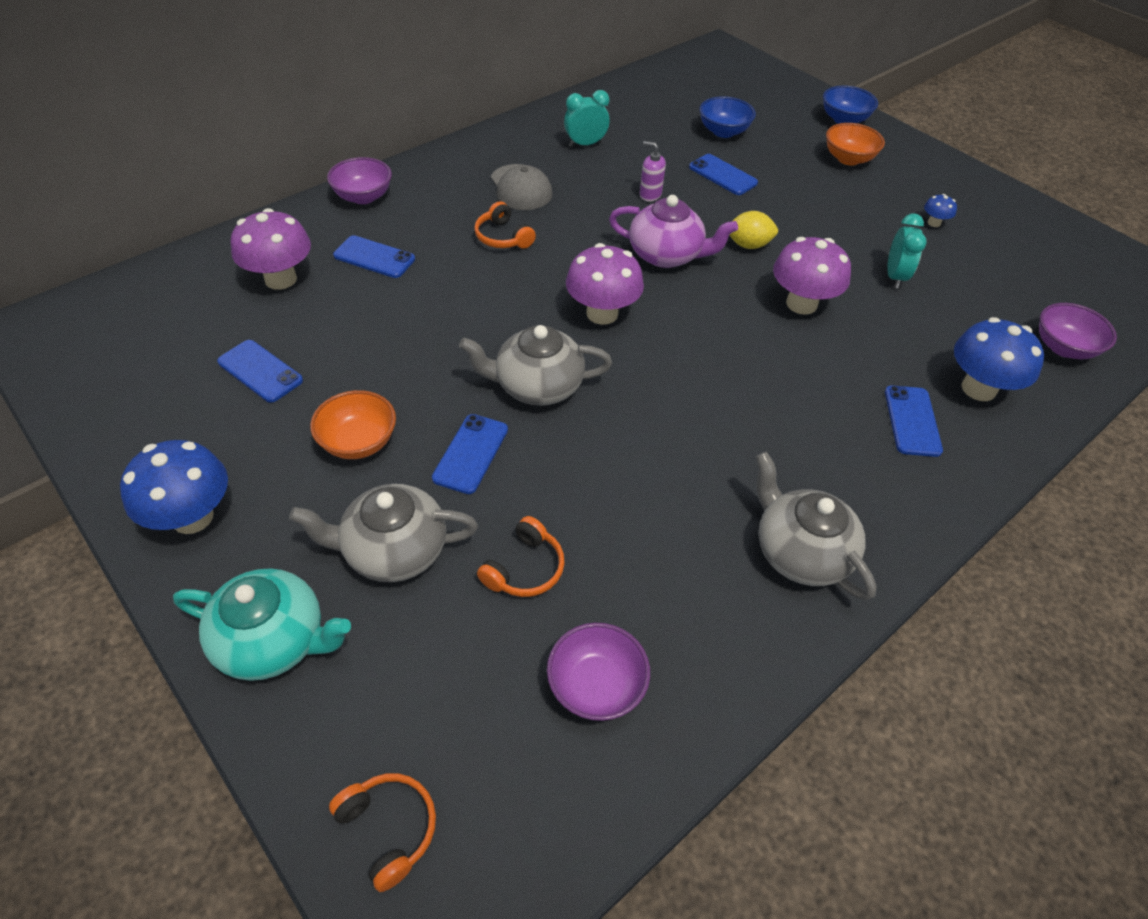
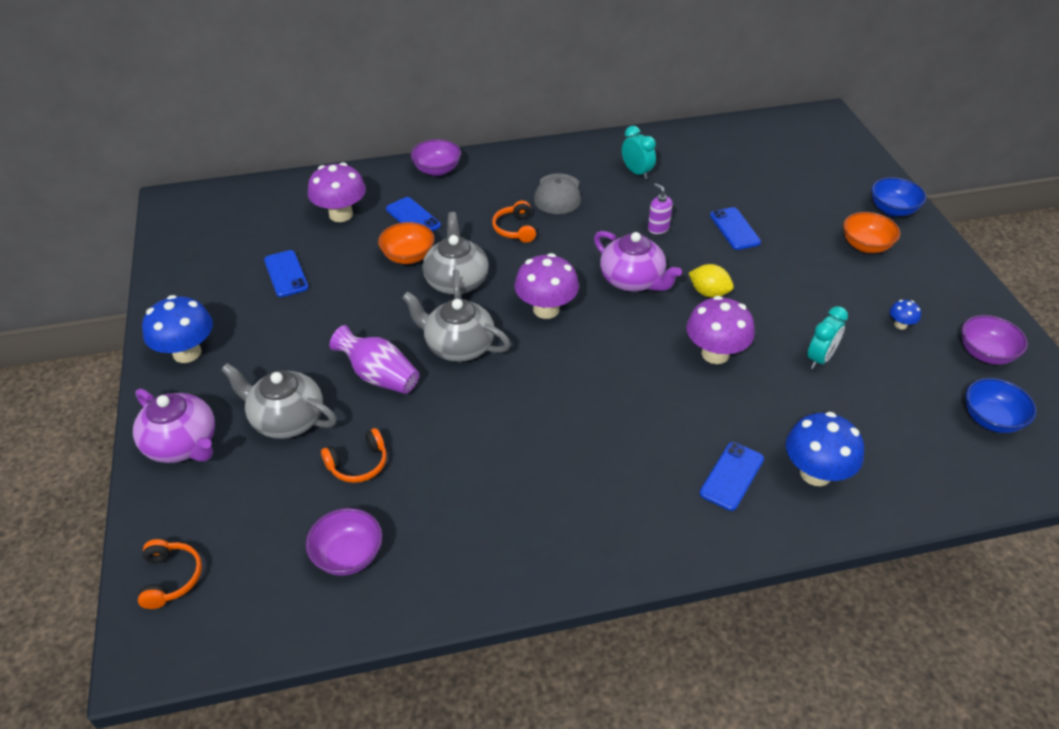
camera: 30 degrees right, 5 degrees down
(274, 640) = (183, 444): turquoise teapot -> purple teapot
(358, 442) = (314, 342): orange bowl -> orange bowl (408, 256)
(471, 454) = (379, 376): blue phone -> purple vase
(585, 144) = (636, 172): turquoise clock -> turquoise clock turned 45 degrees clockwise
(723, 132) = (766, 192): blue bowl -> blue bowl (991, 419)
(800, 552) = (557, 532): grey teapot -> grey teapot (456, 281)
(1063, 347) = (931, 470): purple bowl -> purple bowl (985, 353)

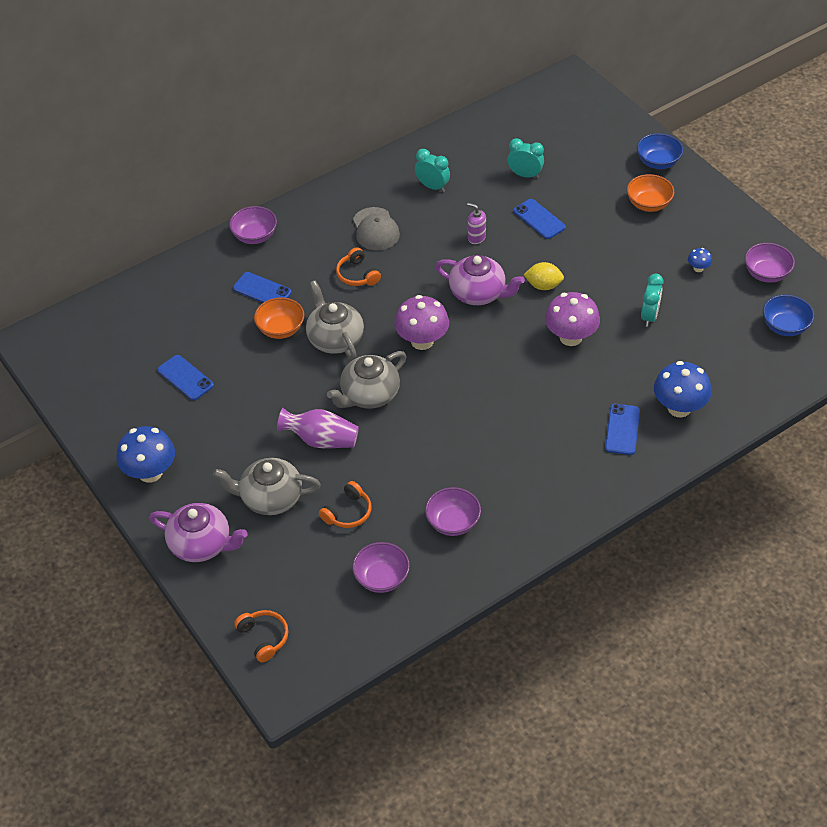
camera: 20 degrees left, 5 degrees up
(341, 214) = (196, 307): purple mushroom -> none
(458, 346) = (369, 395): grey teapot -> grey teapot turned 45 degrees counterclockwise
(469, 518) = (453, 522): none -> purple bowl
(739, 186) = (525, 175): none -> turquoise clock

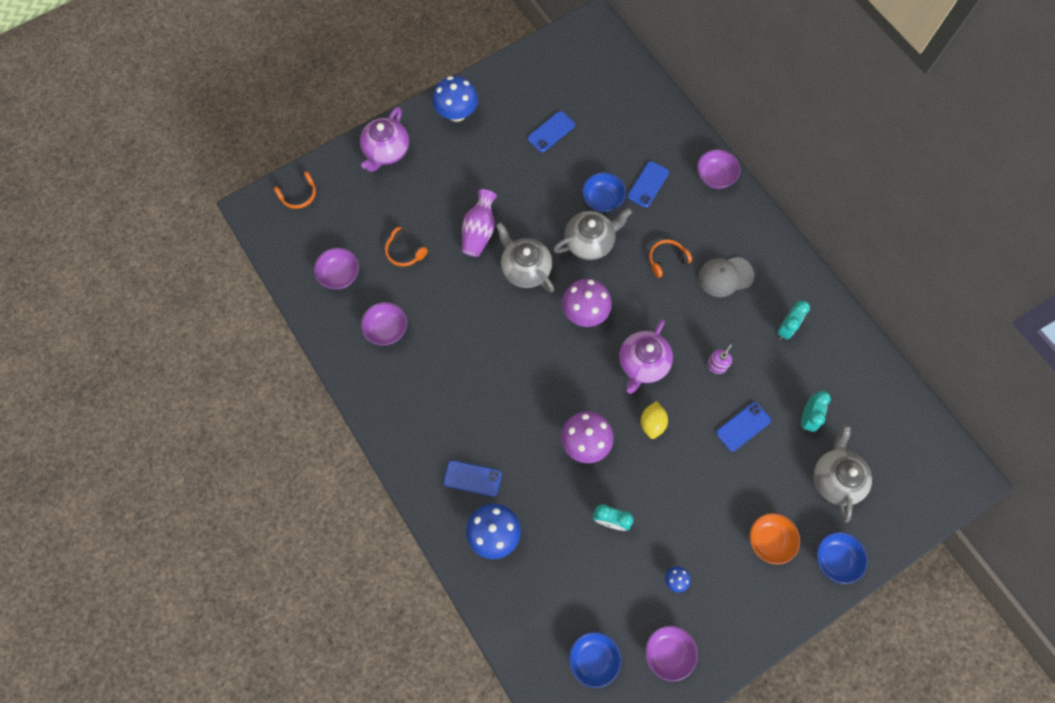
camera: 90 degrees right, 20 degrees up
(270, 498) = (424, 196): grey teapot -> grey teapot (835, 478)
(281, 329) = (602, 200): orange bowl -> blue bowl

